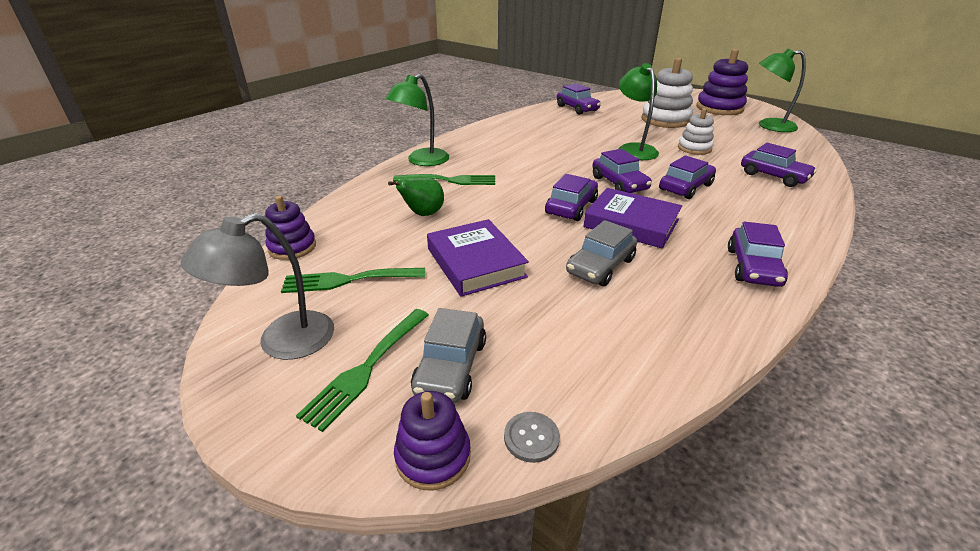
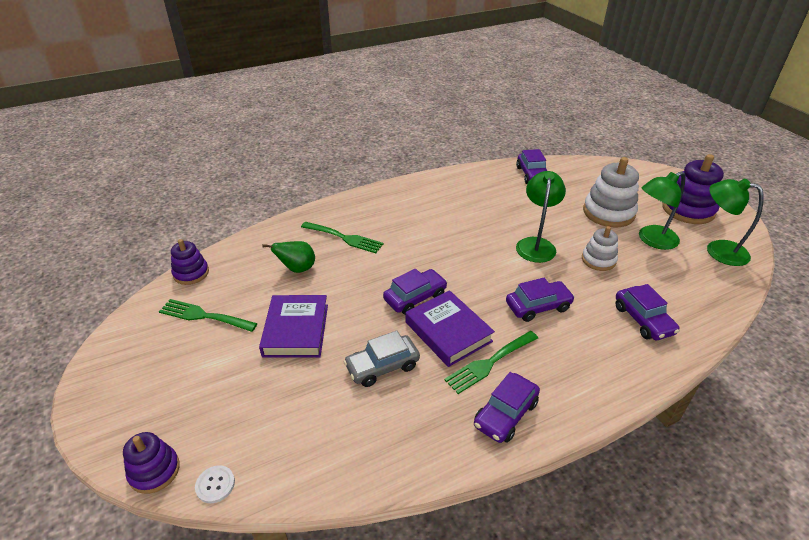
camera: 25 degrees right, 5 degrees up
(282, 342) = (134, 353): grey lamp -> none
(366, 369) = (164, 393): green fork -> green fork (489, 363)
(422, 161) = (340, 209): green lamp -> green lamp (652, 240)
(451, 367) = (211, 412): grey car -> none
(531, 438) = (215, 485): grey button -> white button
(619, 183) = (481, 283): purple car -> none

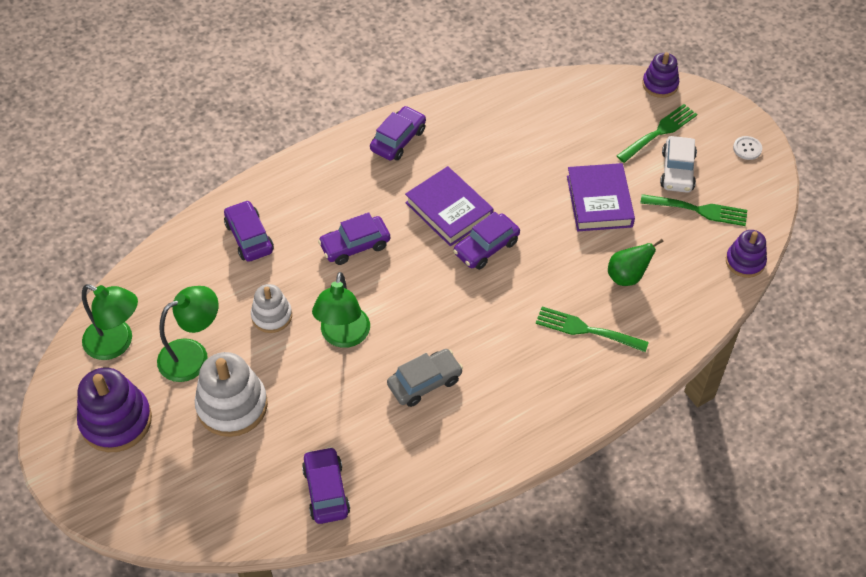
camera: 175 degrees right, 15 degrees up
(201, 355) = (677, 171): none -> white car
(215, 485) = (611, 79): white button -> white button (747, 148)
(382, 366) = (507, 171): grey car -> grey car (424, 382)
(489, 363) = (409, 181): green fork -> green fork (659, 132)

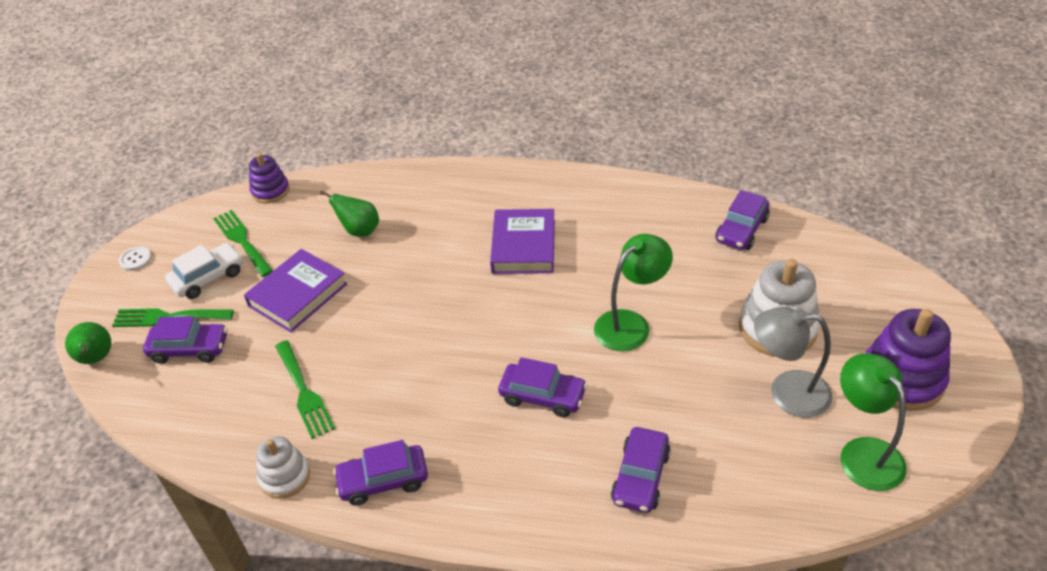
camera: 135 degrees left, 10 degrees down
(193, 355) = (787, 392): green lamp -> grey lamp
(272, 316) = (681, 381): white stacking toy -> white stacking toy (285, 477)
(424, 382) = (596, 253): grey car -> none
(449, 210) = (423, 371): purple book -> purple book (523, 246)
(486, 247) = (432, 318): purple car -> purple car (190, 349)
(586, 330) = (437, 216): green fork -> green fork (304, 392)
(660, 84) = (96, 359): purple stacking toy -> green pear

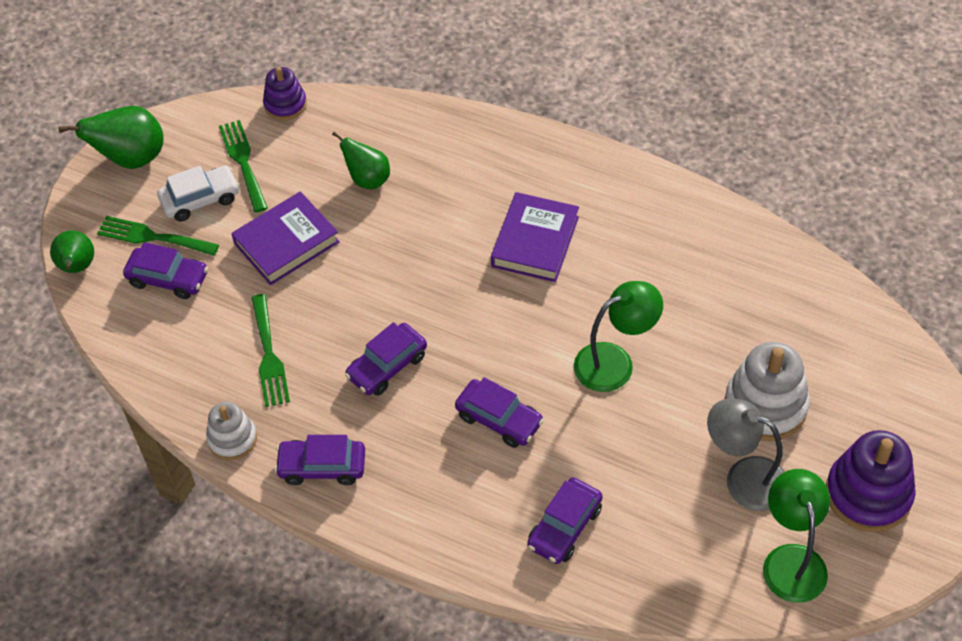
camera: 15 degrees right, 10 degrees up
(135, 259) = (131, 158): white button -> green pear
(741, 230) = (778, 279): purple car -> purple car (387, 366)

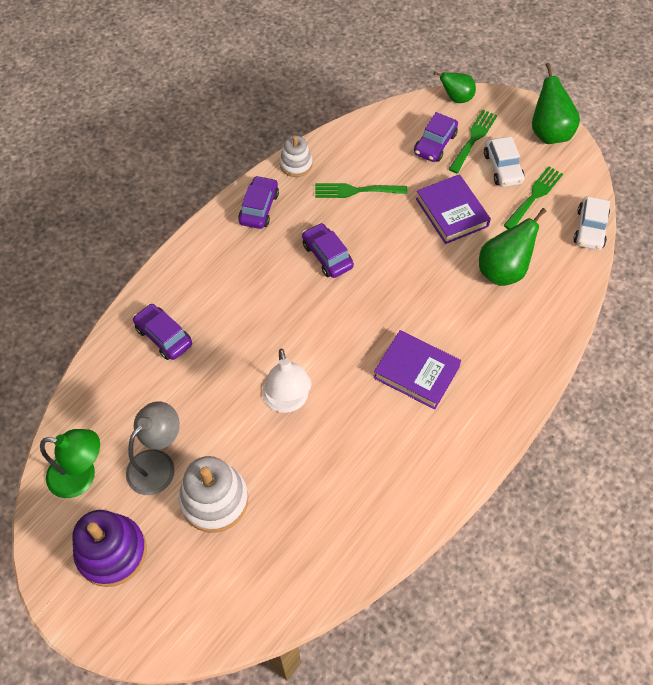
camera: 100 degrees right, 5 degrees up
(243, 162) = (534, 196): green fork -> green fork turned 45 degrees counterclockwise
(285, 104) = (590, 229): purple stacking toy -> white car
(368, 179) = (503, 271): green pear -> green pear, size x1.53
(499, 419) = (262, 314): purple car -> none
(615, 362) = (287, 401): green lamp -> white lamp

